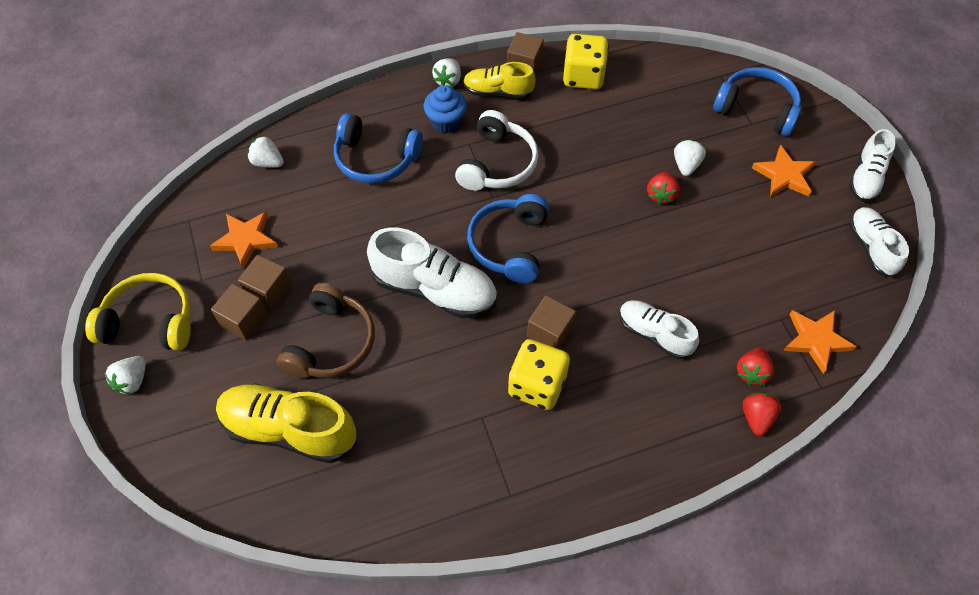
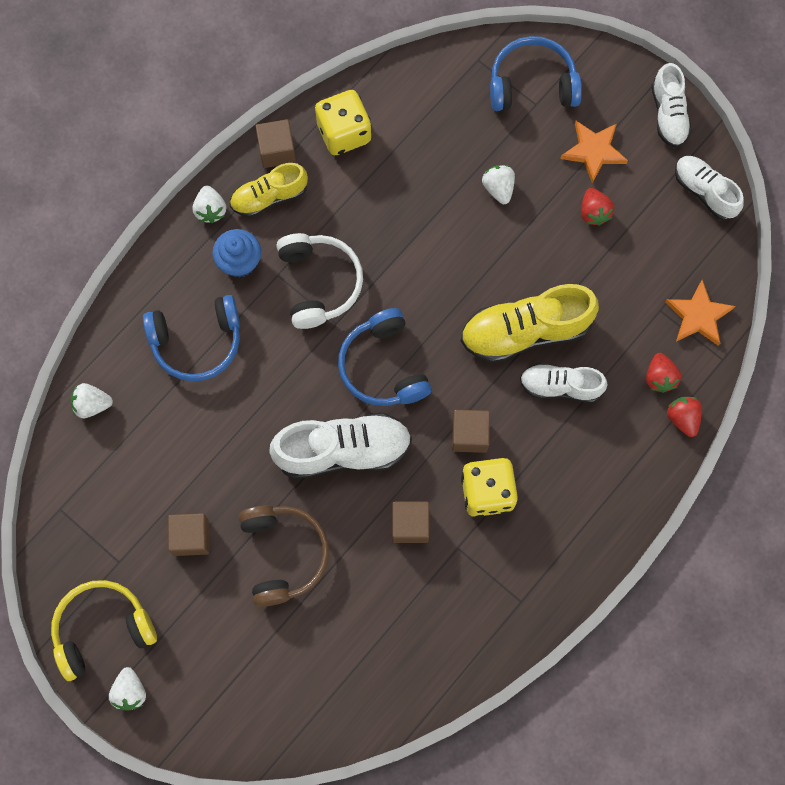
camera: 30 degrees left, 15 degrees up
(244, 320) = (188, 578): brown cube -> brown cube (410, 525)
(246, 240) = (131, 499): orange star -> none
(289, 430) = (301, 653): yellow shoe -> yellow shoe (525, 331)
(661, 195) = (492, 235): red strawberry -> red strawberry (594, 212)

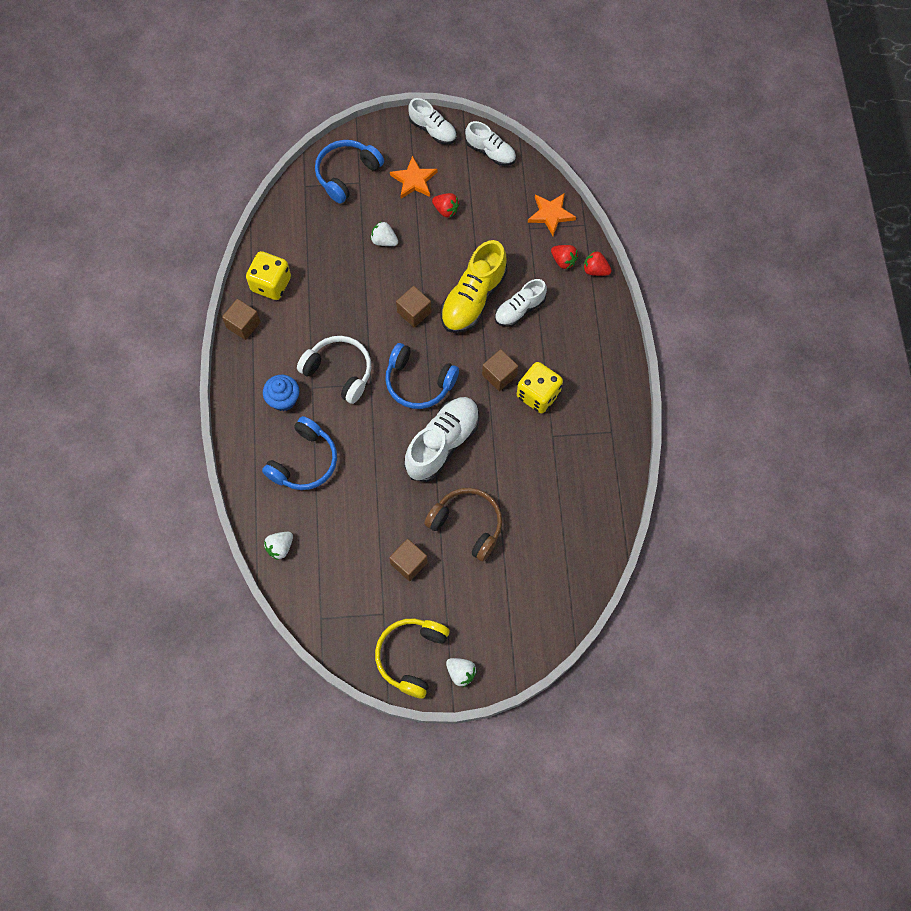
camera: 45 degrees left, 5 degrees down
(210, 210) = (238, 387): white strawberry -> none
(269, 197) = (264, 352): yellow shoe -> none
(410, 525) = (516, 447): brown cube -> brown cube (414, 312)
(704, 191) = (490, 152): white shoe -> white shoe turned 150 degrees counterclockwise

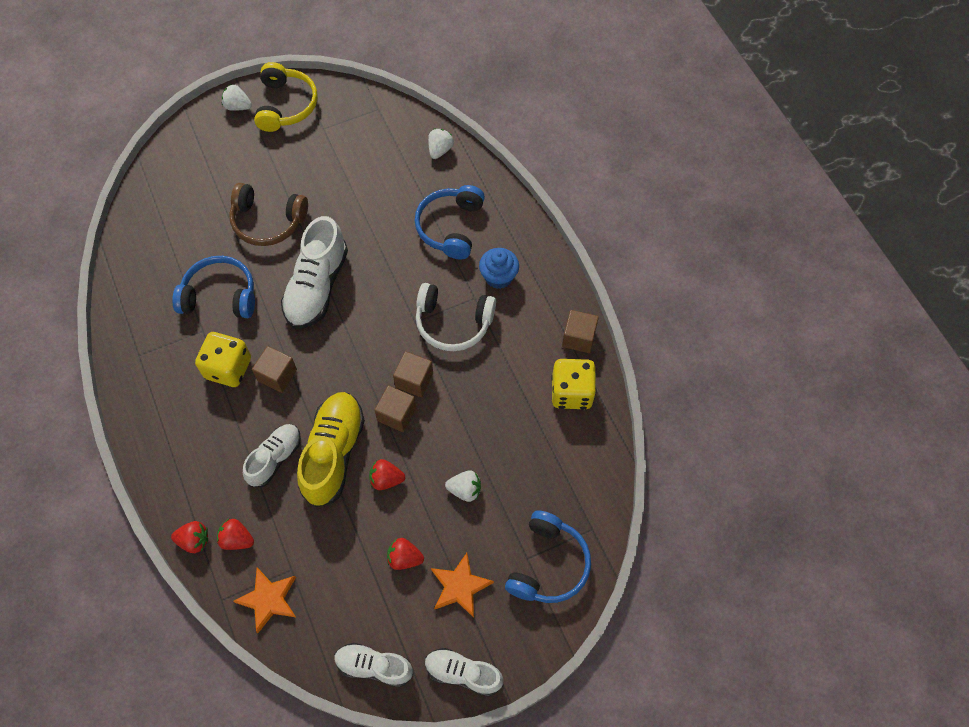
camera: 160 degrees right, 5 degrees down
(409, 563) = (314, 173): brown cube -> brown cube (414, 380)
(418, 382) = (363, 339): blue headphones -> blue headphones (220, 295)
(440, 267) = (386, 479): none -> red strawberry

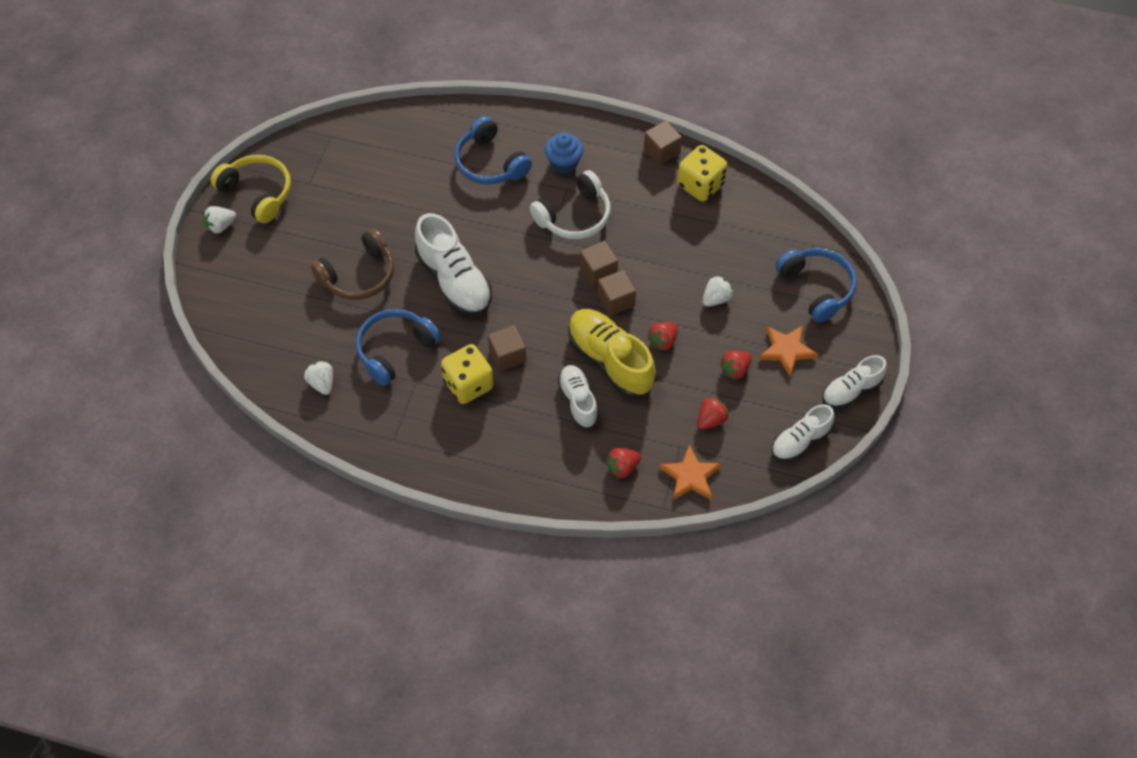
camera: 50 degrees left, 5 degrees down
(194, 540) = (597, 497): red strawberry -> red strawberry (711, 420)
(440, 150) = (413, 123): white strawberry -> white strawberry (322, 383)

